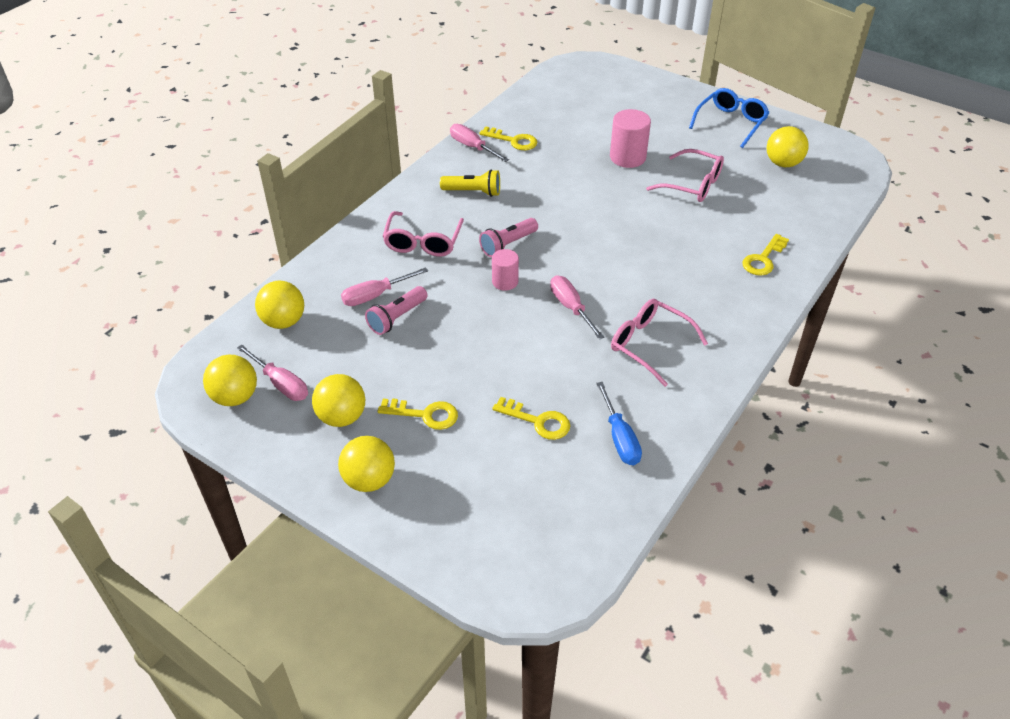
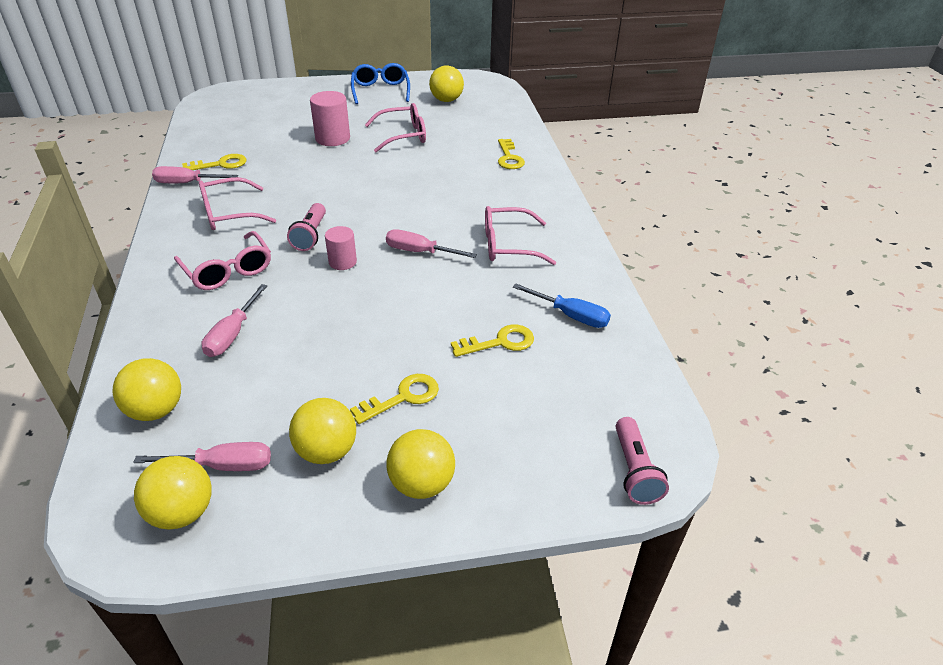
camera: 45 degrees left, 5 degrees down
(397, 318) = (278, 340): pink flashlight -> pink flashlight (634, 471)
(473, 192) = (230, 213): yellow flashlight -> pink glasses

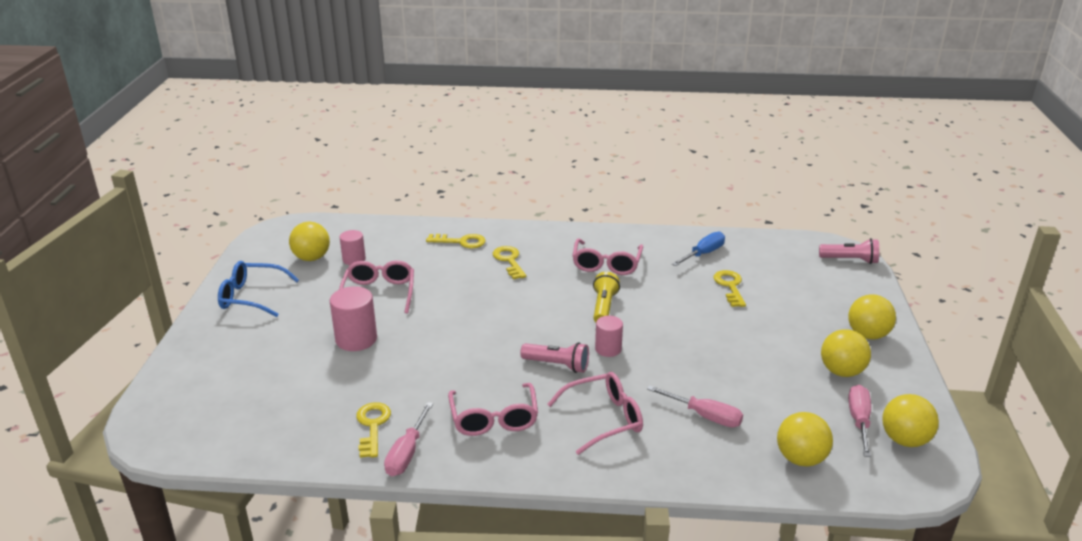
camera: 75 degrees left, 10 degrees down
(403, 397) = (787, 334): yellow key -> yellow key (509, 261)
(420, 252) = (604, 307): pink screwdriver -> yellow flashlight
(452, 116) = (354, 259): none -> pink cylinder

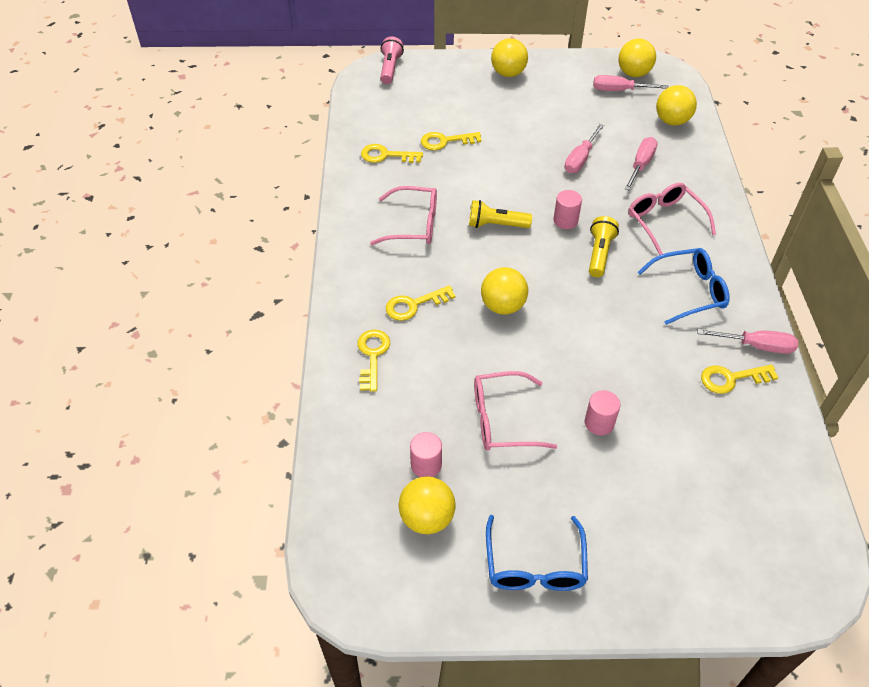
camera: 95 degrees left, 20 degrees up
(356, 339) = (599, 423): pink cylinder -> pink cylinder, size x0.63
(494, 418) = (688, 291): pink glasses -> blue glasses
(557, 365) = (599, 254): pink flashlight -> yellow flashlight
(703, 254) = (386, 155): blue screwdriver -> yellow key
(711, 371) = (580, 159): none -> pink screwdriver
(841, 371) = (562, 92): yellow ball -> yellow ball (503, 306)

